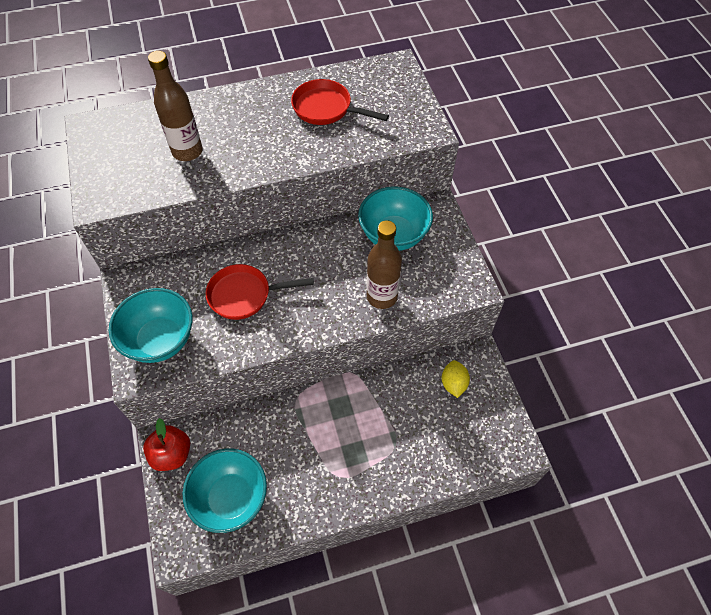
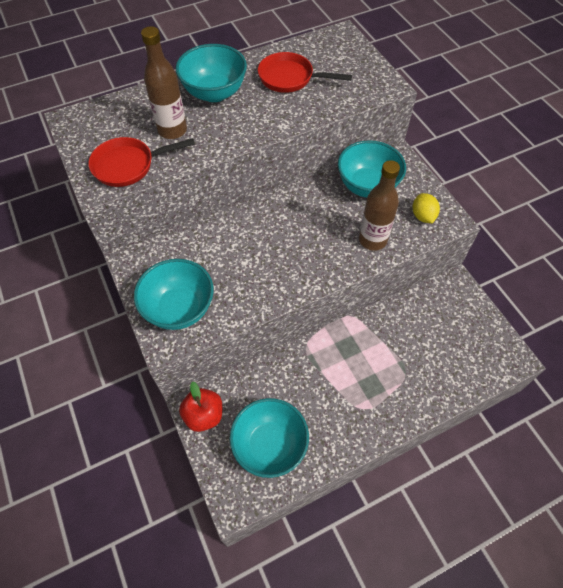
camera: 10 degrees left, 0 degrees up
(242, 115) = (214, 93): none -> turquoise bowl
(245, 295) = (247, 257): red pan -> red pan (128, 165)
(453, 384) = (441, 311): yellow lemon -> yellow lemon (423, 216)

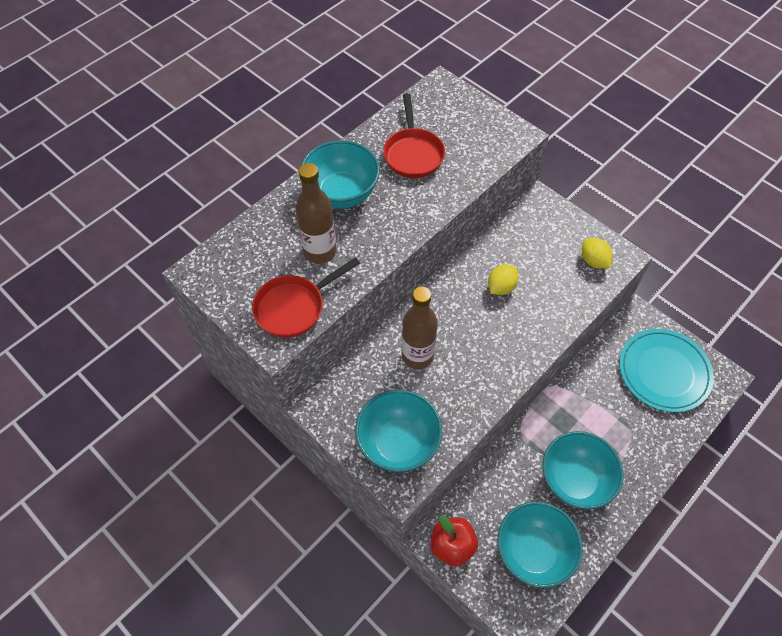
camera: 20 degrees left, 0 degrees up
(290, 78) = (413, 153): red pan -> red pan turned 90 degrees counterclockwise
(329, 214) = (501, 287): none -> yellow lemon
(367, 186) = (524, 244): turquoise bowl -> turquoise bowl (574, 480)
(372, 240) = (556, 303): brown bottle -> brown bottle (417, 356)
(459, 336) = (664, 372): none -> turquoise plate

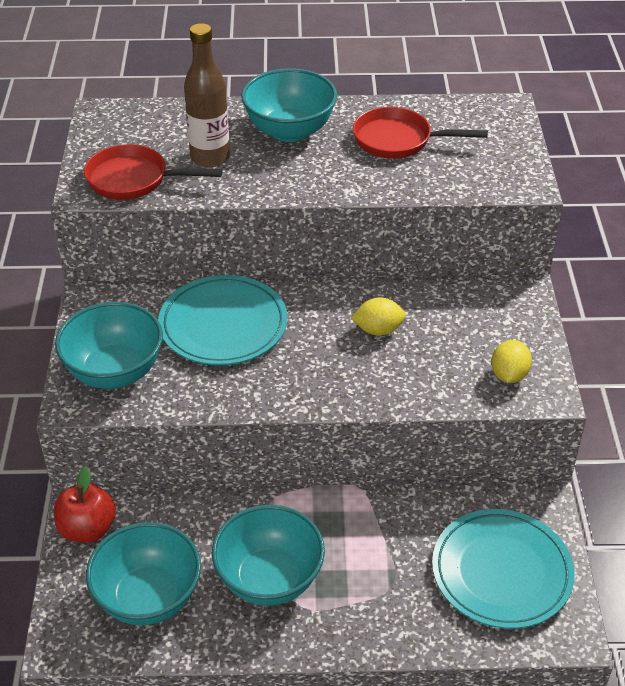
camera: 45 degrees right, 15 degrees down
(413, 153) = (398, 140): red pan -> red pan turned 60 degrees clockwise
(417, 356) = (223, 325): brown bottle -> turquoise plate

